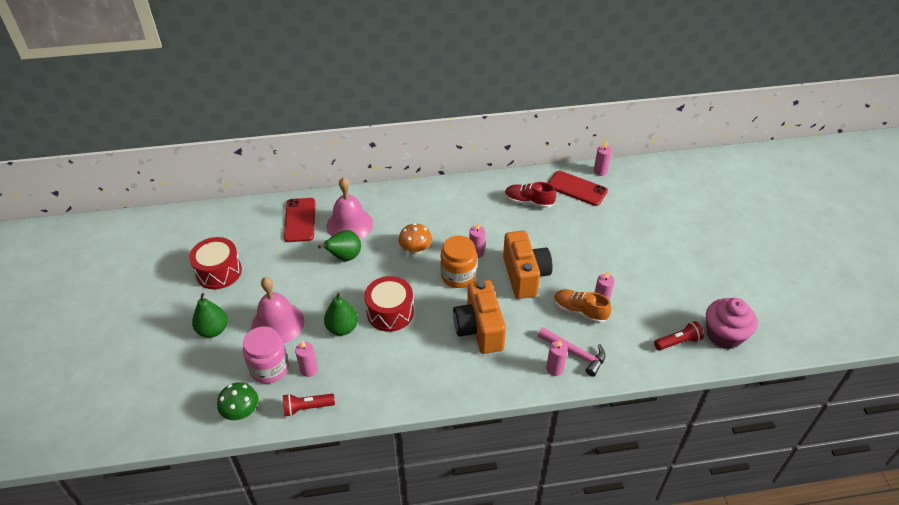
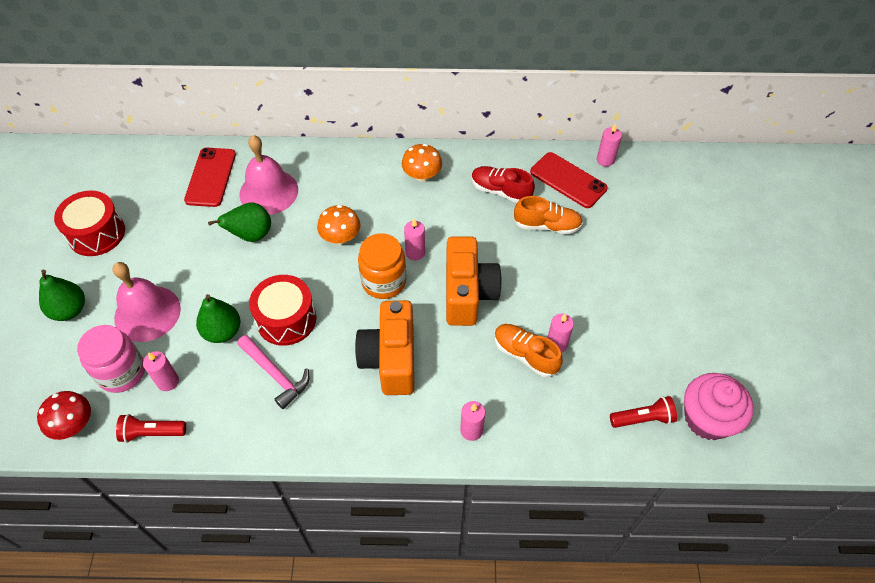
camera: 10 degrees right, 10 degrees up
(241, 411) = (73, 424): green mushroom -> red mushroom
(466, 198) = (422, 175): none -> orange mushroom
(570, 221) = (547, 225): none -> orange shoe
(575, 353) = (503, 413): pink hammer -> pink hammer (275, 374)

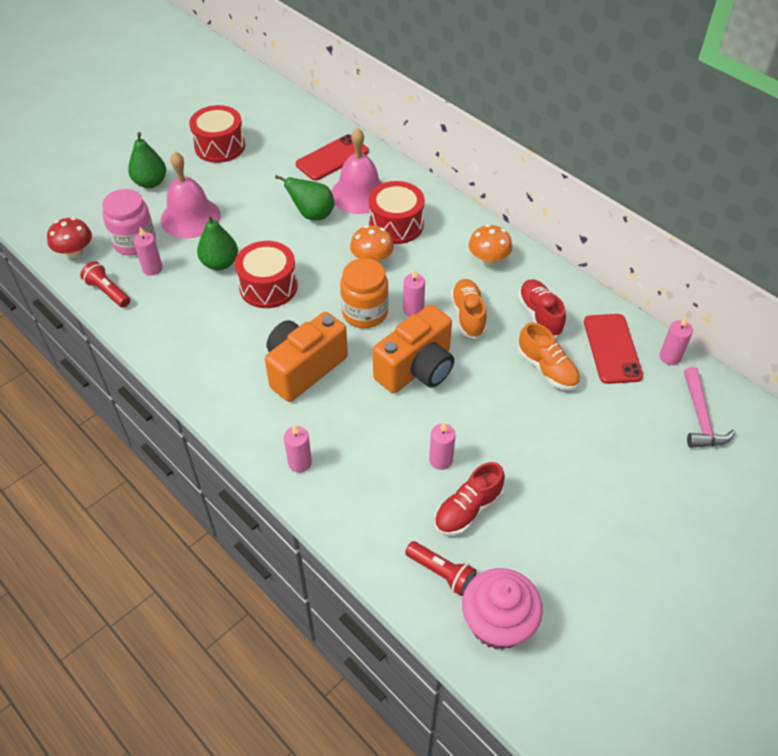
camera: 45 degrees right, 5 degrees down
(275, 374) = (218, 316): pink hammer -> pink hammer (700, 417)
(326, 196) = (396, 225): none -> red drum
(525, 355) = (406, 446): orange shoe -> orange shoe (468, 315)
(610, 362) = (468, 510): none -> red shoe

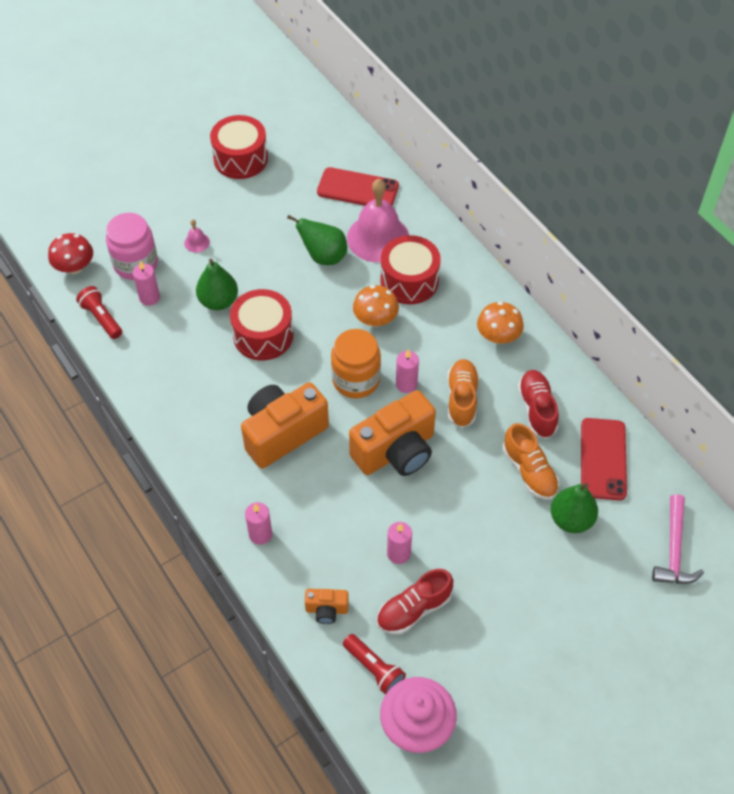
camera: 10 degrees right, 5 degrees up
(150, 182) = (162, 194): green pear -> green pear (571, 519)
(190, 217) = (197, 242): pink bell -> pink bell, size x0.40
(332, 158) = (357, 189): red phone -> red phone turned 45 degrees clockwise
(381, 524) = (326, 610): none -> orange camera
(670, 357) = (661, 478): pink candle -> none

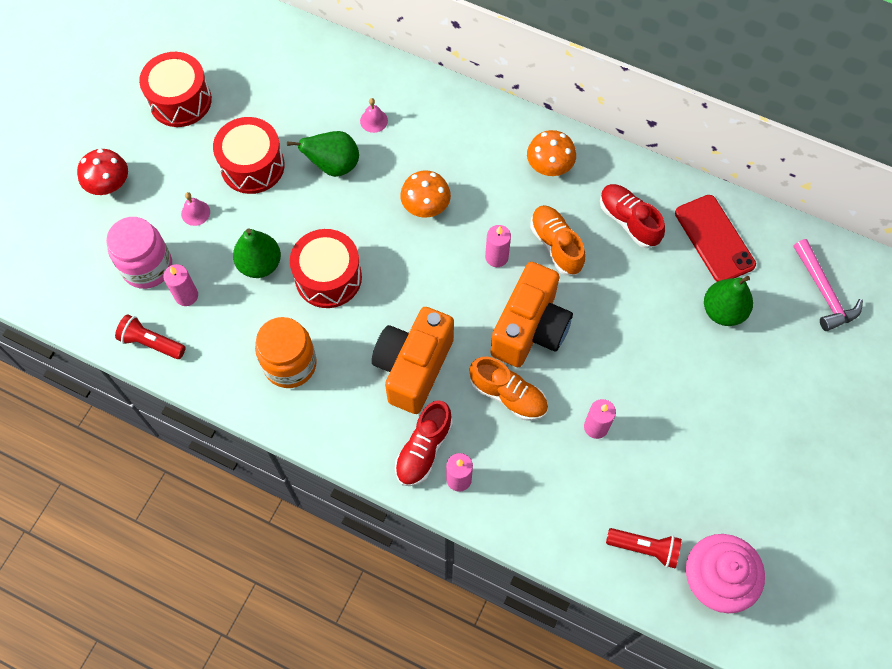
camera: 30 degrees left, 10 degrees up
(74, 267) = (84, 302): red mushroom -> red mushroom (109, 184)
(326, 610) = (567, 517): orange camera -> none
(356, 380) = (447, 277): orange jar -> orange jar (290, 364)
(357, 189) = (320, 78): red phone -> none
(378, 238) = (374, 120): pink bell -> pink bell, size x0.40
(409, 281) = (432, 151): red drum -> red drum (252, 166)
(414, 609) = (643, 472): red shoe -> red shoe (424, 449)
(529, 471) = (659, 285): orange shoe -> orange shoe (508, 395)

